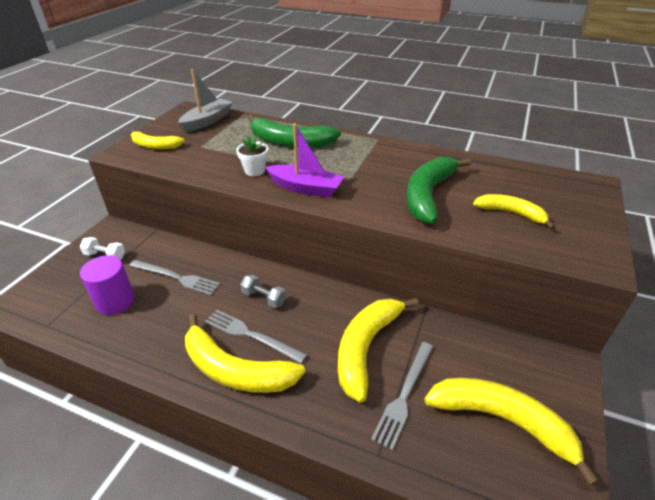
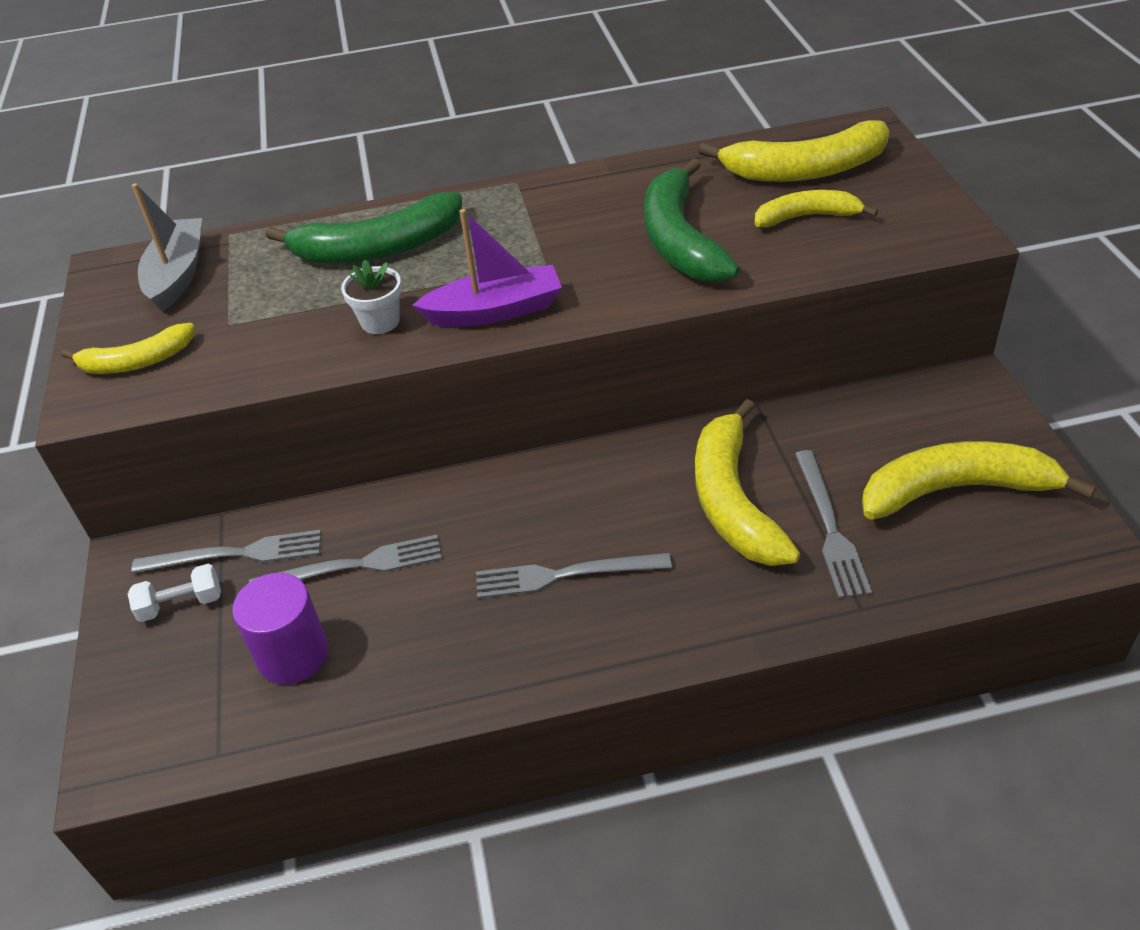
camera: 30 degrees left, 5 degrees up
(143, 247) = (235, 554): none -> grey fork
(234, 370) = (591, 629): yellow banana -> yellow banana (805, 170)
(264, 298) = (527, 517): grey dumbbell -> none

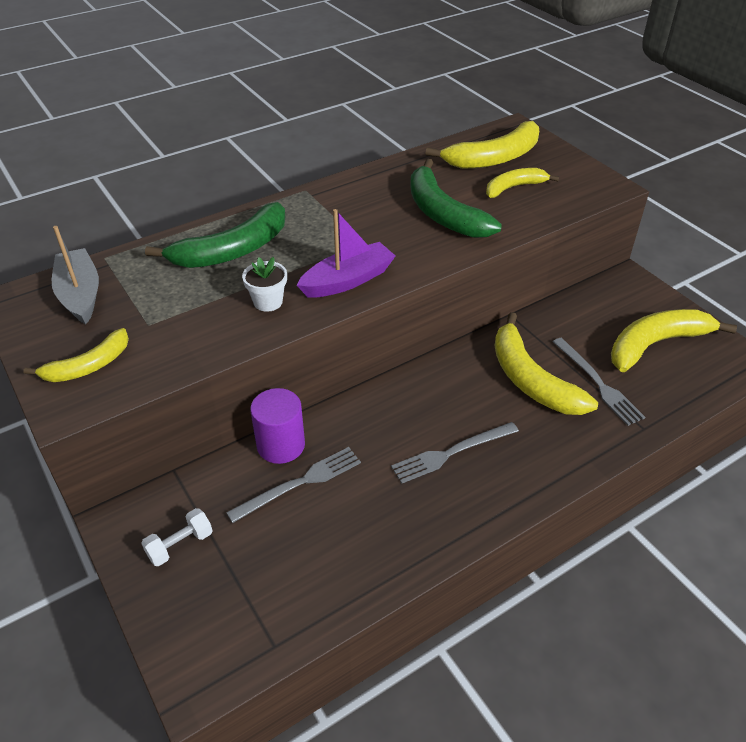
camera: 25 degrees left, 0 degrees up
(235, 554) = (203, 497): grey fork -> none
(293, 655) = (290, 558): purple cylinder -> purple cylinder (281, 445)

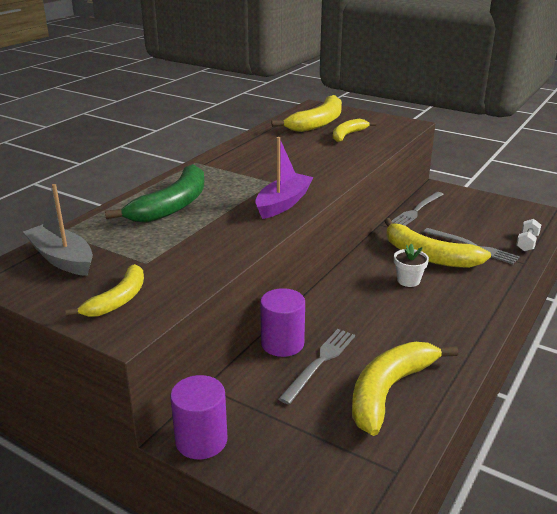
camera: 25 degrees left, 15 degrees down
(127, 531) = (201, 440): none -> purple cylinder
(180, 545) = (257, 434): white dumbbell -> white dumbbell (527, 243)
(268, 302) = (234, 228): white flower pot -> white flower pot (408, 280)
(442, 213) = (313, 156): green banana -> none
(451, 453) = (414, 311): grey fork -> grey fork (417, 210)
(656, 344) = (488, 218): yellow banana -> yellow banana (389, 390)

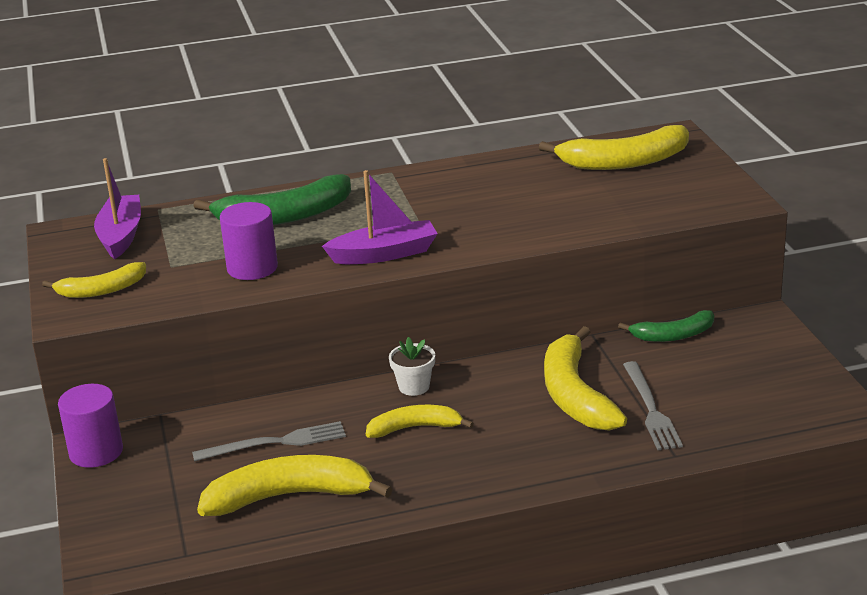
camera: 45 degrees right, 0 degrees up
(62, 259) = (121, 235): grey boat -> purple boat
(282, 343) = (274, 410): purple cylinder -> purple cylinder (252, 268)
(348, 135) = (626, 192): yellow banana -> yellow banana (415, 428)
(408, 280) = (499, 410): white flower pot -> white flower pot (414, 387)
(417, 210) = (673, 335): grey fork -> green banana
(527, 243) = (731, 435): white dumbbell -> none

